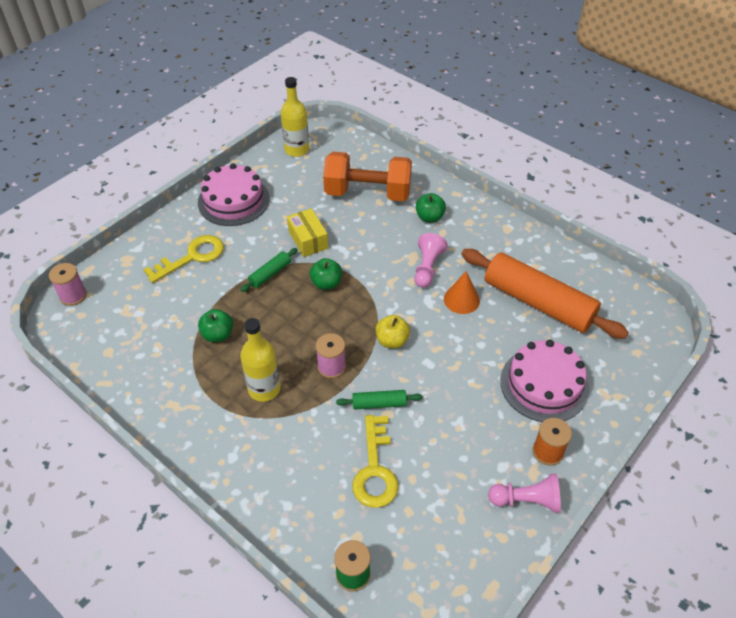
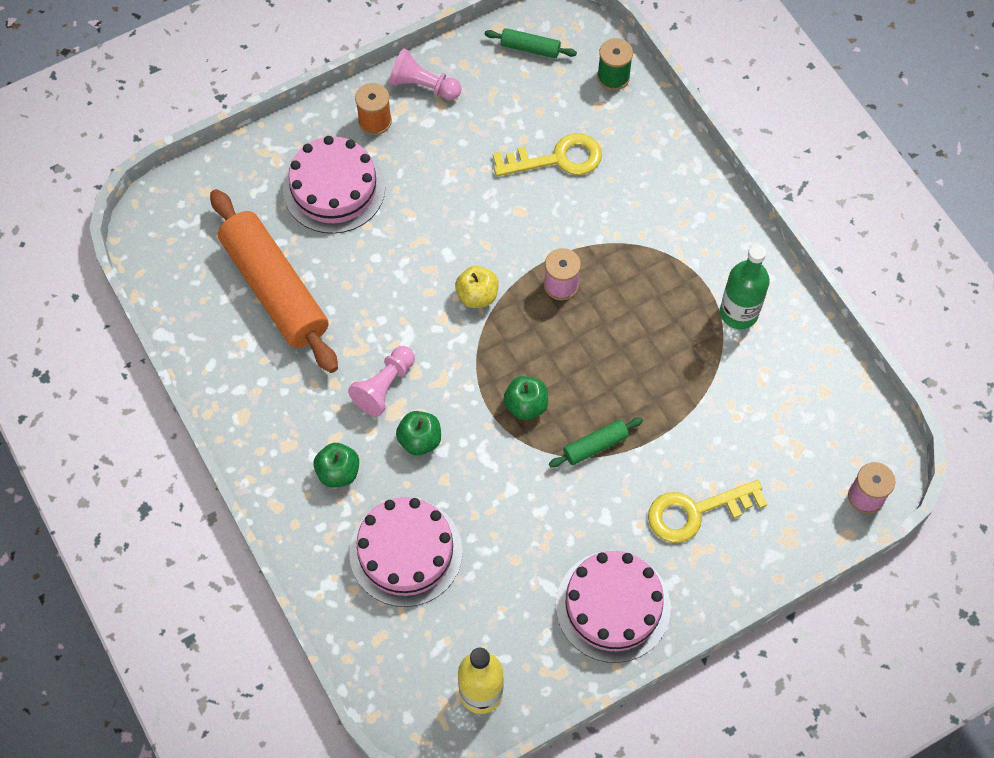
camera: 160 degrees left, 15 degrees up
(184, 388) = (739, 313): none -> green bottle
(218, 335) = (685, 372): green apple -> green apple (420, 440)
(264, 389) = (646, 282): yellow bottle -> none
(308, 240) = (525, 488): yellow box -> none
(368, 193) = (406, 552): orange dumbbell -> pink cake
(375, 469) = (557, 159): yellow key -> yellow key turned 60 degrees clockwise
(379, 403) = (524, 224): green rolling pin -> green rolling pin (530, 48)
(461, 299) = (366, 324): orange cone -> none

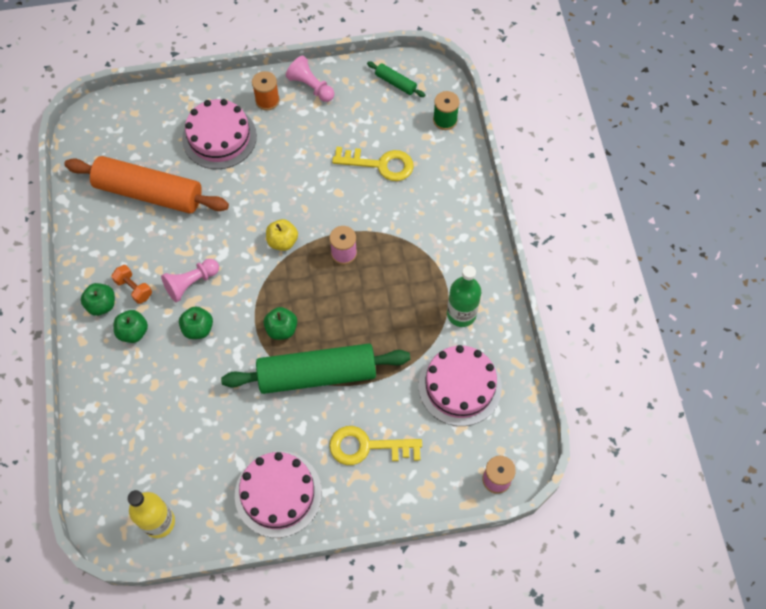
camera: 20 degrees right, 0 degrees up
(275, 289) = (149, 193): orange rolling pin -> orange rolling pin turned 60 degrees counterclockwise
(281, 452) = (102, 305): none -> green apple
(313, 417) = (134, 288): none -> orange dumbbell
(406, 552) = (153, 403): pink cake -> pink cake (460, 386)
(595, 446) = (317, 374): green rolling pin -> green rolling pin, size x2.34

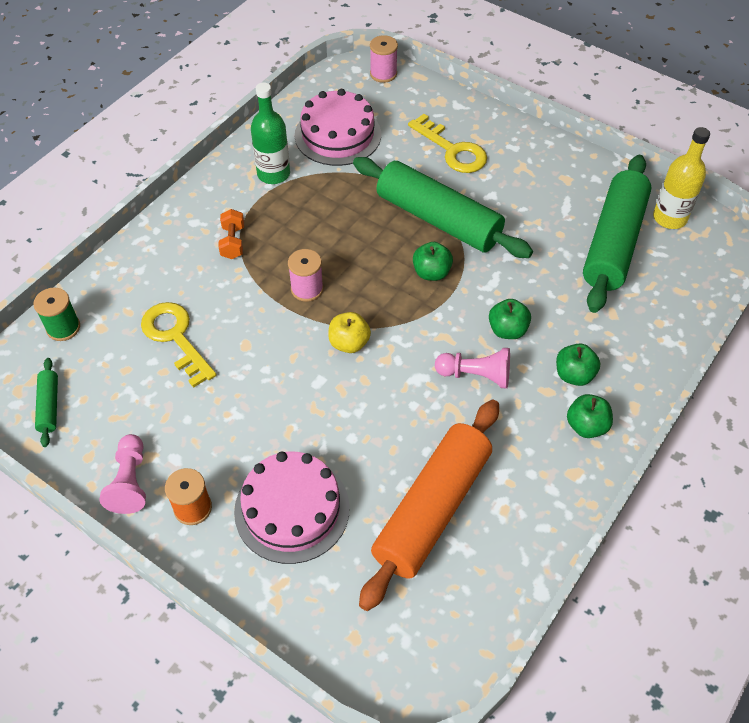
camera: 135 degrees left, 10 degrees down
(134, 288) = (539, 416): orange dumbbell -> orange dumbbell (233, 242)
(149, 193) = (432, 509): orange rolling pin -> orange rolling pin turned 60 degrees clockwise
(183, 460) = (613, 242): none -> green rolling pin
(278, 494) = (553, 170): pink cake -> none

